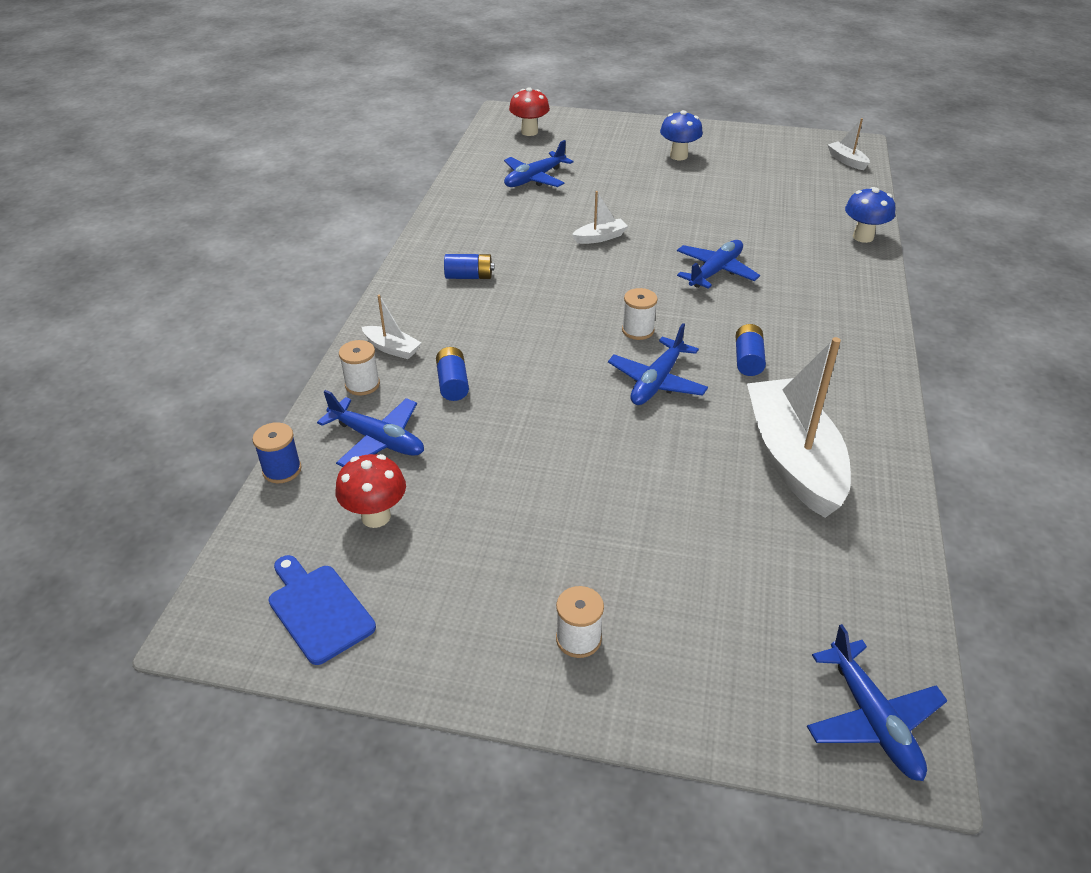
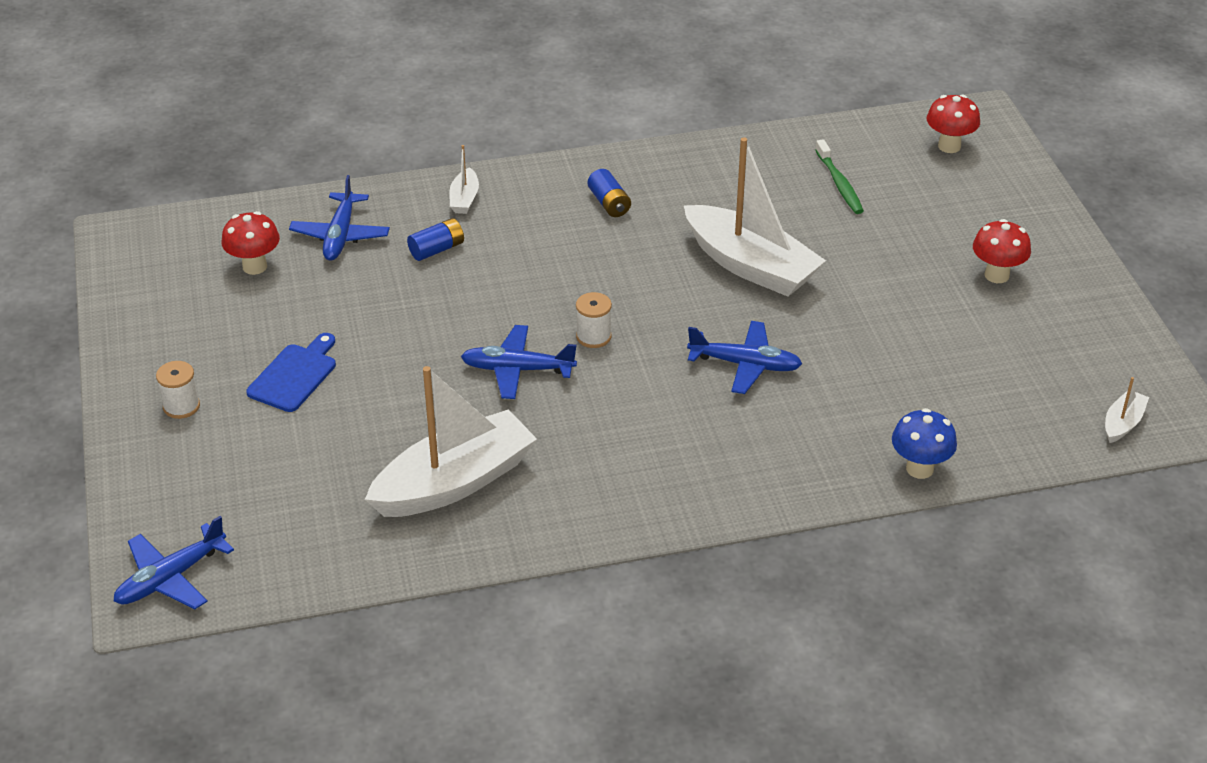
camera: 65 degrees right, 0 degrees up
(282, 470) = (280, 202): blue spool -> none
(318, 610) = (152, 274): blue cutting board -> blue cutting board (294, 375)
(362, 384) = (405, 201): white spool -> none
(534, 178) = (839, 184): blue plane -> green toothbrush
(600, 237) = (750, 265): white boat -> white boat, size x2.33
(678, 156) = (996, 275): blue mushroom -> red mushroom
(748, 360) = (593, 422): blue battery -> none

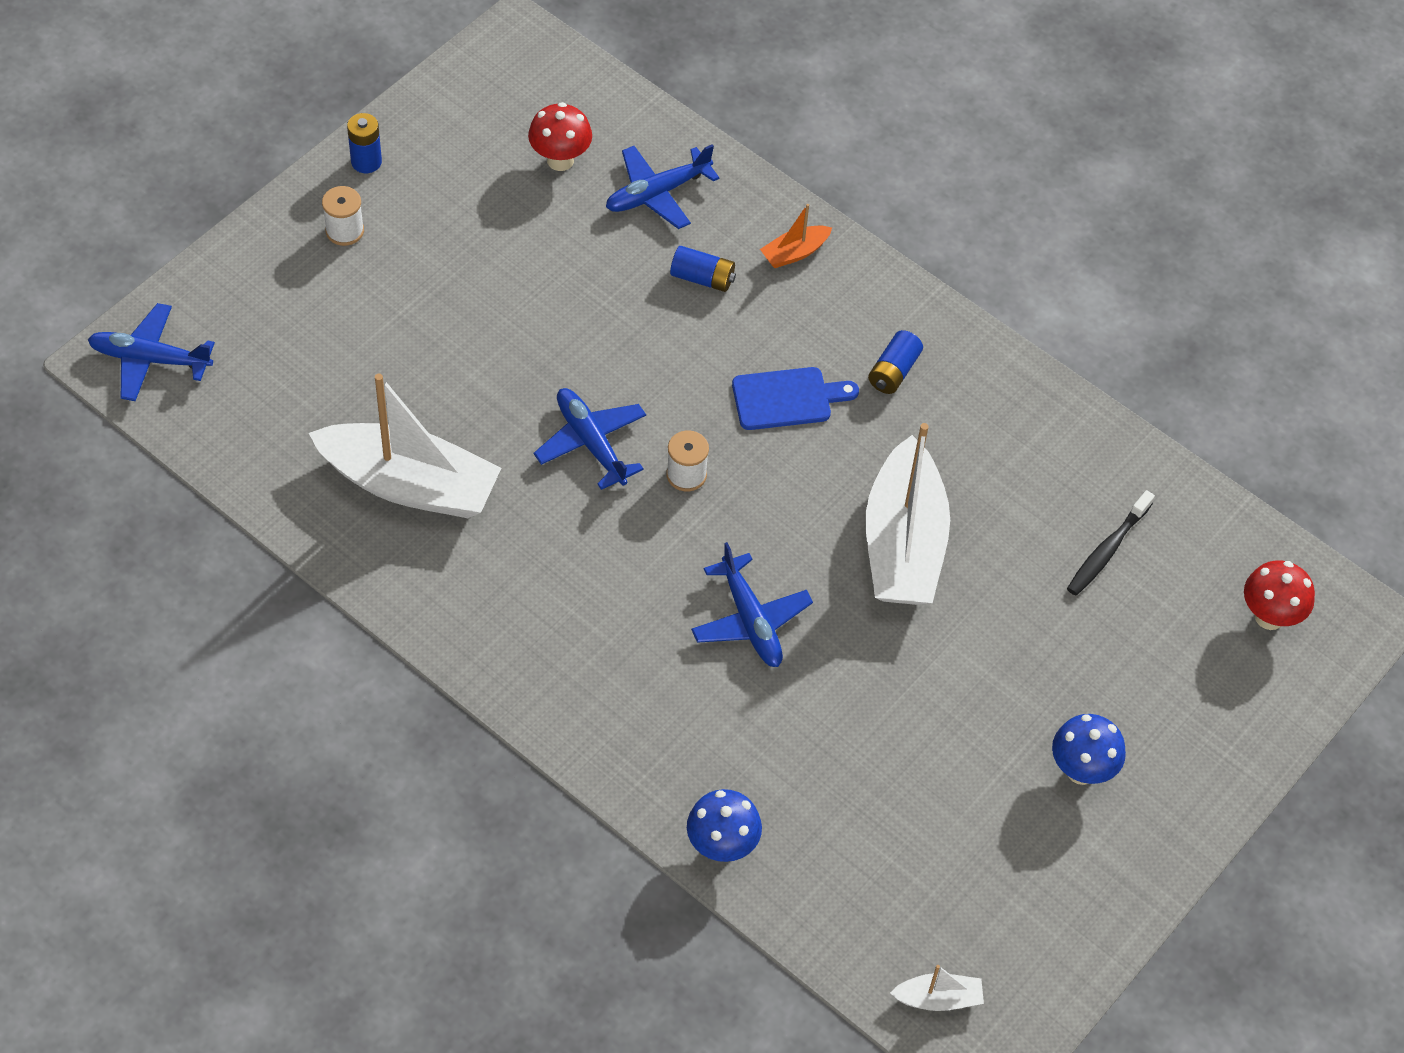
camera: 50 degrees right, 15 degrees up
(132, 364) = (366, 162): none -> blue battery
(294, 375) = (447, 283): blue cutting board -> blue cutting board (787, 398)
(464, 199) = (795, 253): white boat -> orange boat
(839, 184) = (1107, 550): green toothbrush -> black toothbrush
(996, 275) = (1081, 770): red mushroom -> blue mushroom

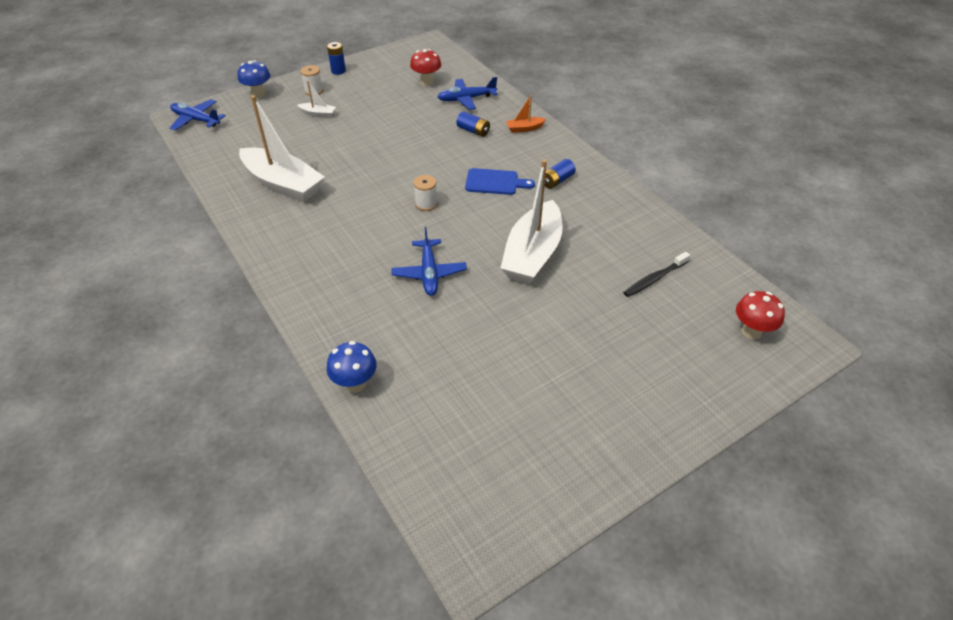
camera: 20 degrees right, 10 degrees down
(591, 442) = (383, 183): blue plane -> none
(938, 998) = (454, 511): white boat -> white boat (318, 114)
(1081, 770) = (602, 391): blue mushroom -> blue mushroom (258, 94)

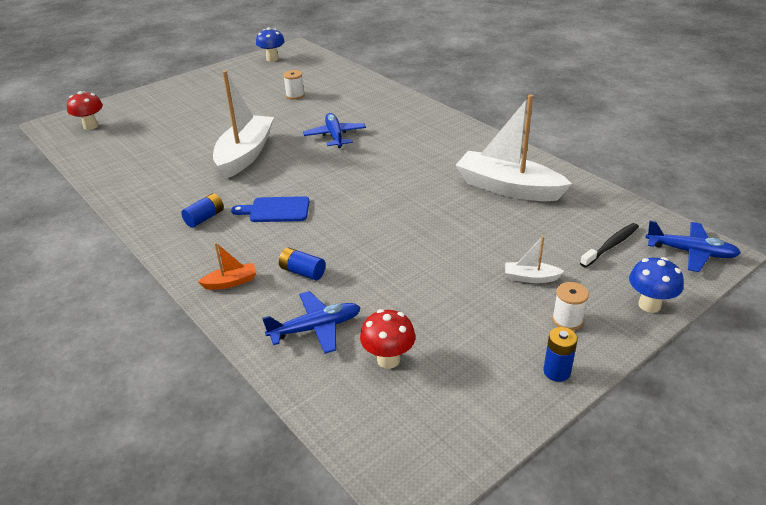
camera: 175 degrees right, 10 degrees down
(355, 384) = (372, 85): blue mushroom -> blue mushroom (272, 59)
(426, 204) = (348, 183): white spool -> white spool (295, 95)
(654, 279) = (145, 148): black toothbrush -> black toothbrush (611, 245)

